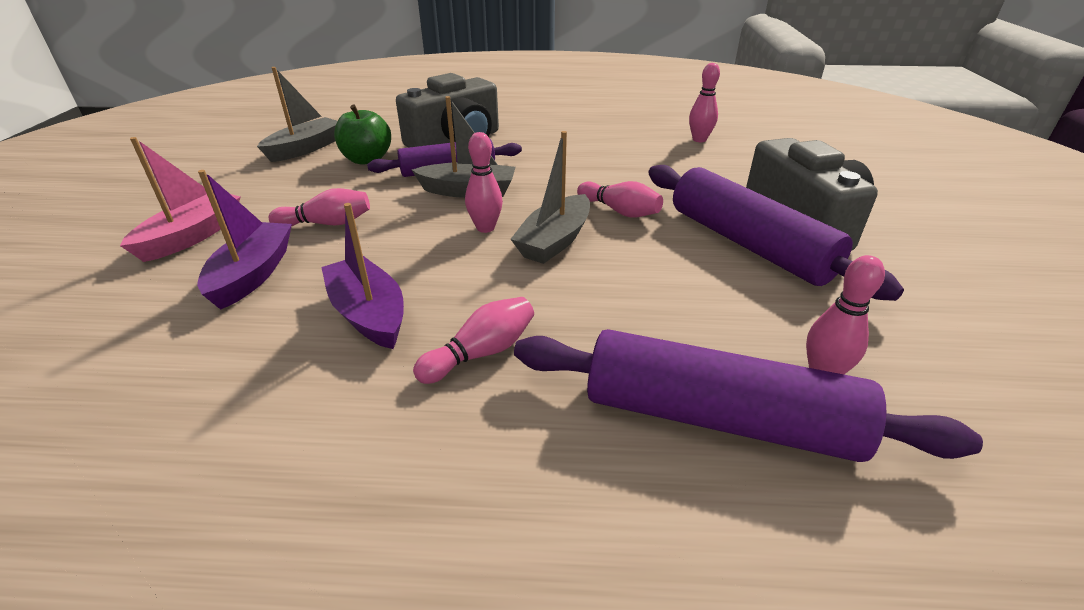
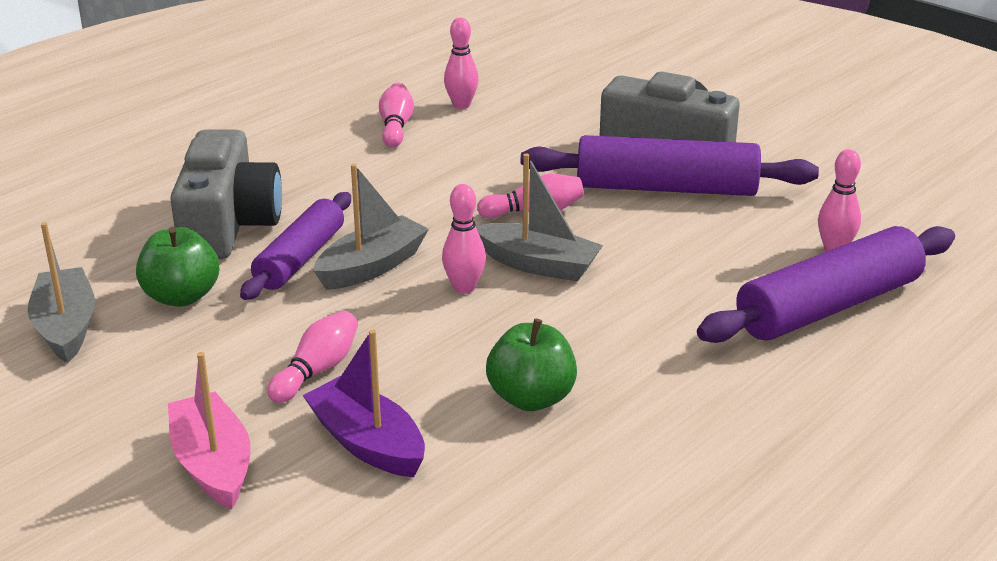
camera: 50 degrees left, 5 degrees down
(369, 314) = (531, 398): purple boat -> green apple
(481, 353) = (655, 365): pink bowling pin -> pink bowling pin (396, 127)
(554, 241) = (538, 265): grey boat -> grey boat turned 45 degrees counterclockwise

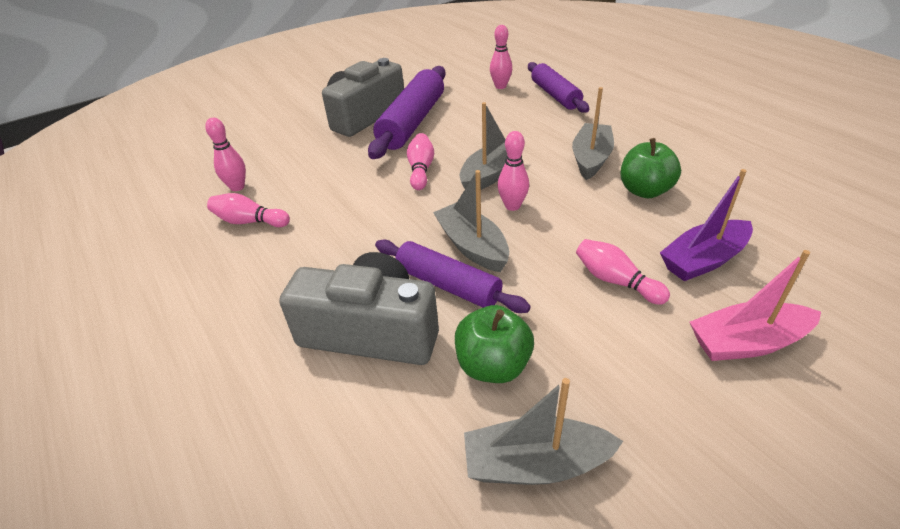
camera: 75 degrees left, 10 degrees up
(612, 348) = (591, 159): none -> grey boat
(828, 306) = (555, 95): purple rolling pin -> purple rolling pin, size x0.66

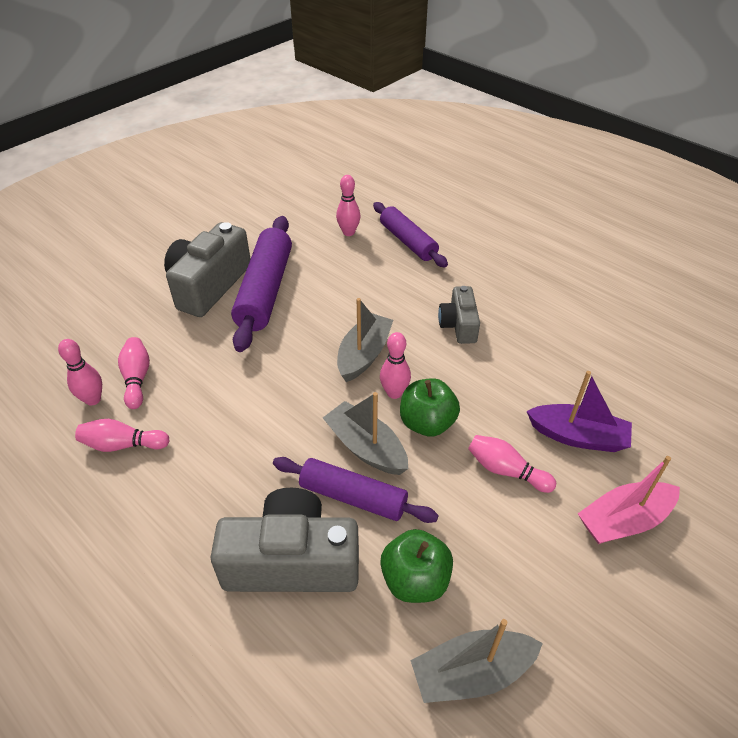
camera: 15 degrees left, 5 degrees up
(421, 170) = (291, 356): pink bowling pin -> pink bowling pin (137, 379)
(591, 159) = (459, 325): grey boat -> grey camera
(644, 191) = (515, 360): green apple -> green apple (427, 423)
(703, 260) = (578, 436): purple boat -> purple boat turned 120 degrees counterclockwise

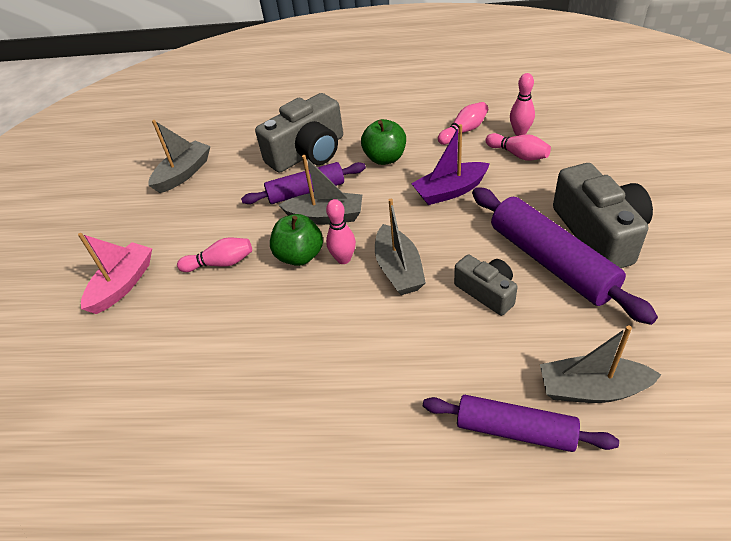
camera: 145 degrees right, 0 degrees up
(348, 232) = (591, 389): pink bowling pin -> grey boat
(415, 580) = (237, 184): green apple -> green apple (385, 158)
(459, 325) = (349, 354): grey camera -> grey camera (486, 292)
(578, 436) = (178, 321): purple boat -> purple boat (450, 191)

